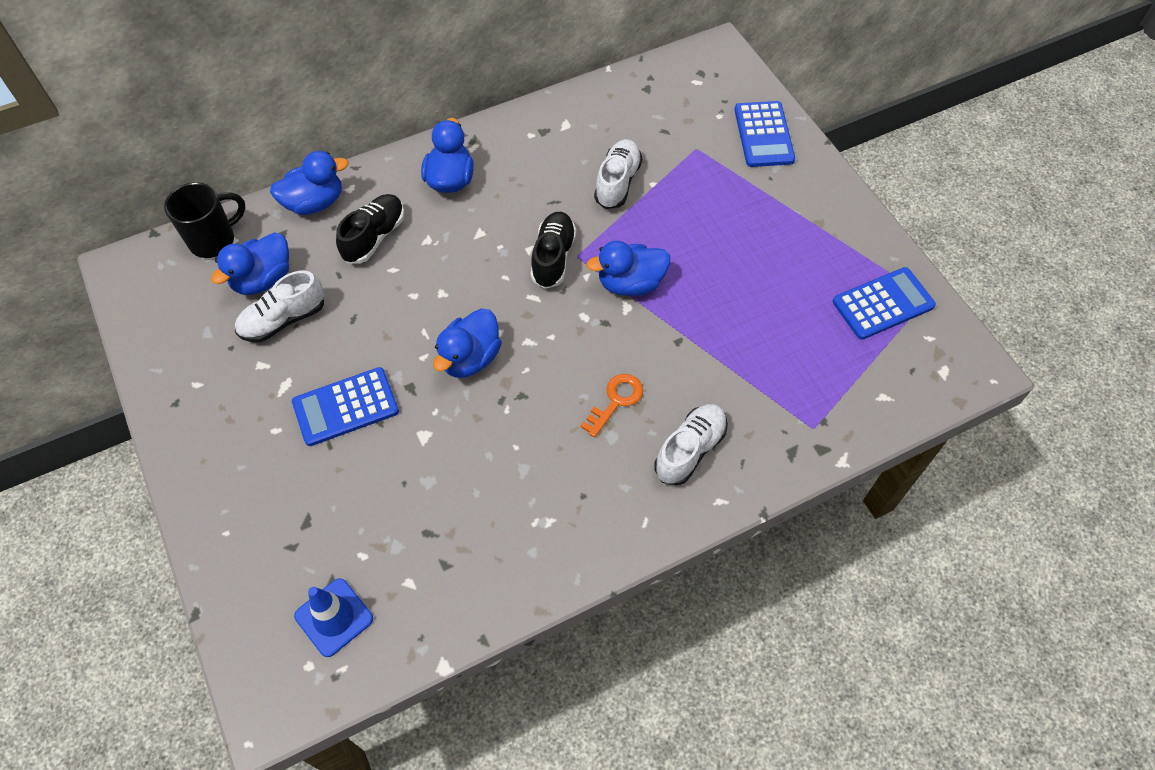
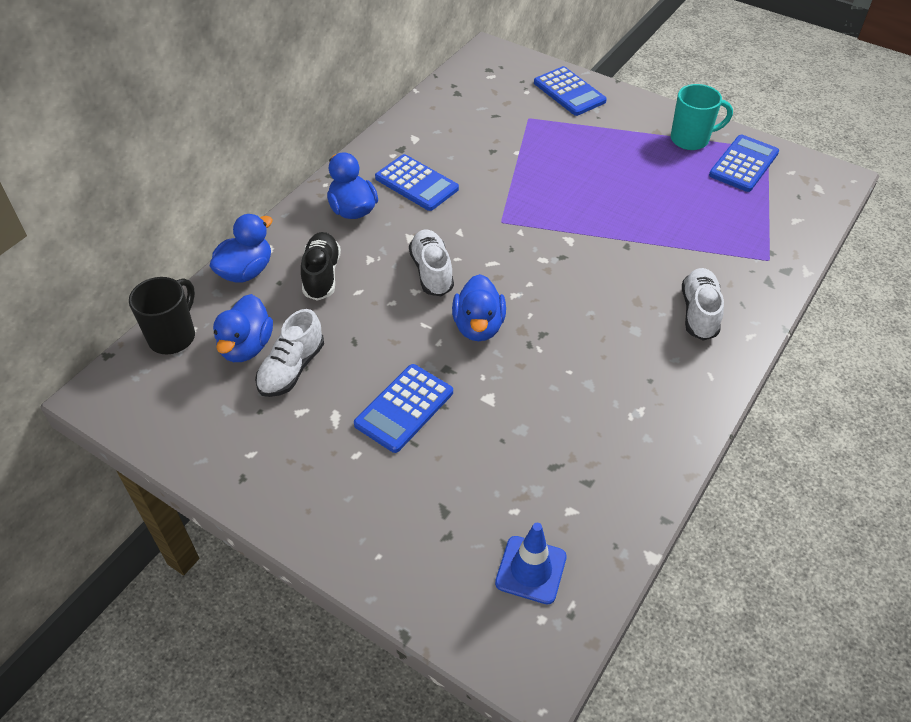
camera: 30 degrees left, 10 degrees down
(529, 177) = (416, 183): none -> blue calculator
(553, 257) = (483, 230): black shoe -> none
(616, 401) = (617, 305): orange key -> none
(617, 182) = (489, 161): white shoe -> white shoe (431, 272)
(630, 283) = (558, 223): blue duck -> none
(849, 248) = (691, 139): none -> turquoise mug

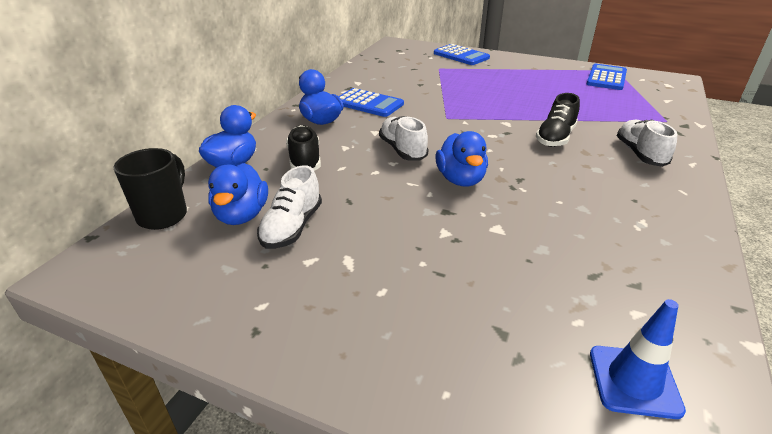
camera: 10 degrees left, 15 degrees down
(404, 408) = (418, 246): blue calculator -> none
(615, 273) = (555, 137): none -> black shoe
(691, 139) = (561, 70): turquoise mug -> none

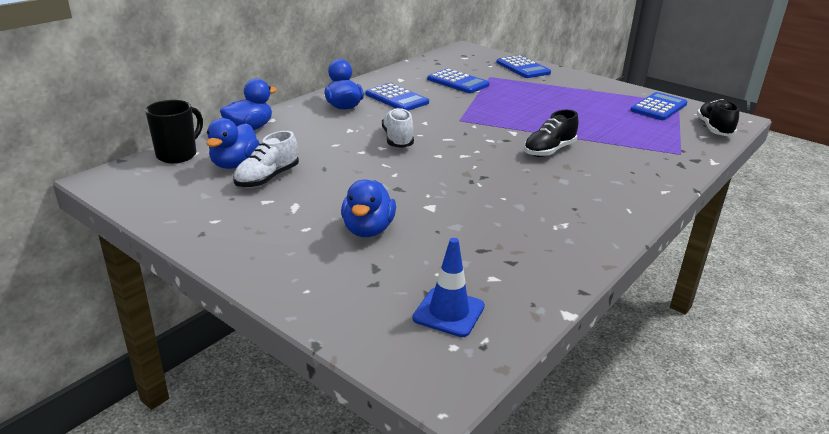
camera: 15 degrees right, 5 degrees down
(305, 160) = (309, 134): black shoe -> black shoe (714, 129)
(414, 78) = (458, 82): none -> blue calculator
(460, 179) = (430, 168): blue duck -> blue duck (368, 230)
(640, 154) = (620, 176): white shoe -> none

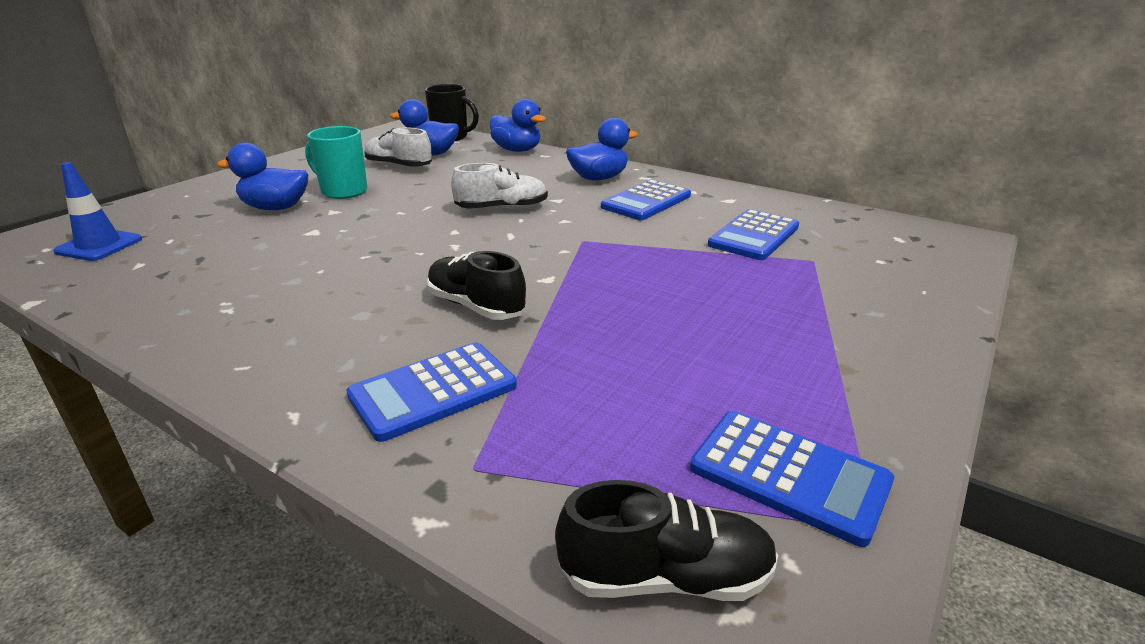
camera: 85 degrees right, 0 degrees up
(332, 201) = (343, 191): none -> turquoise mug
(523, 68) = (907, 292): blue calculator -> blue calculator (433, 391)

